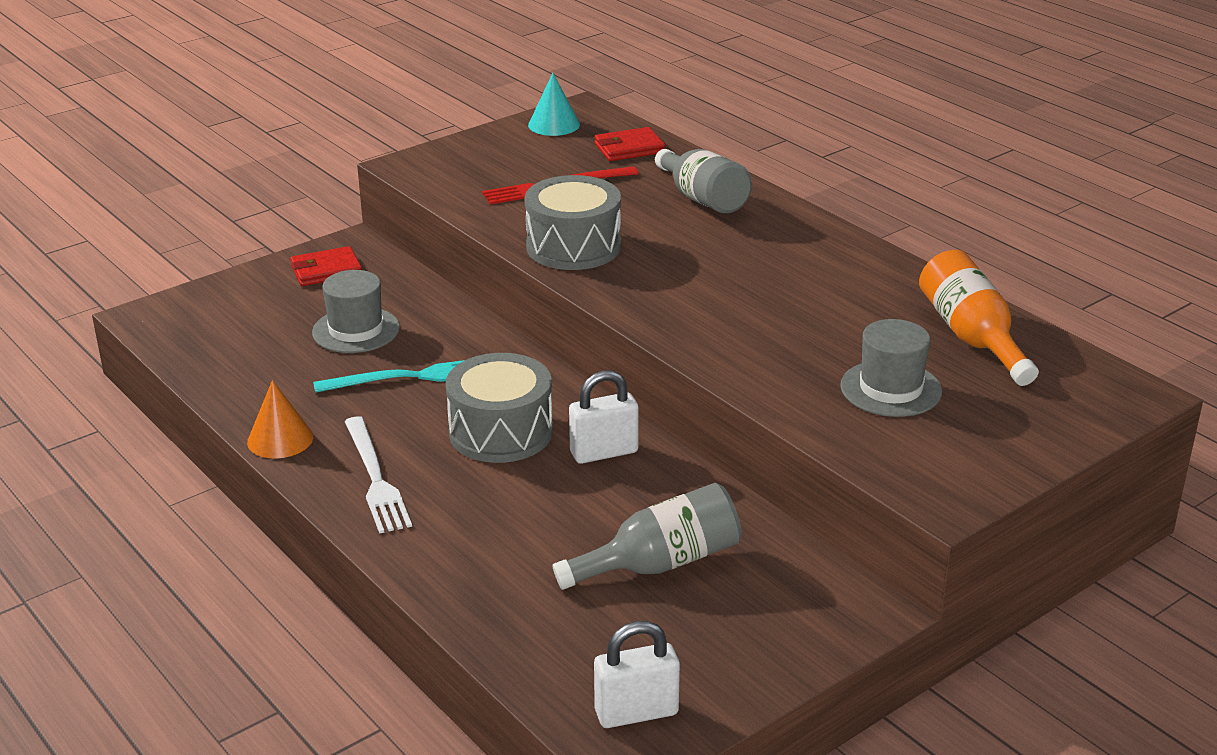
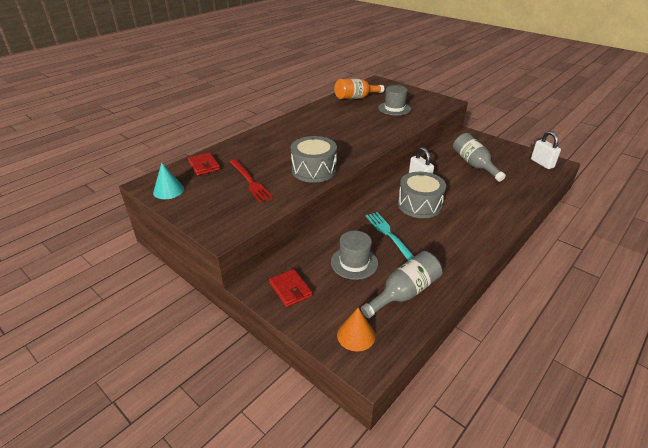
camera: 100 degrees left, 5 degrees up
(280, 439) = (461, 267): orange cone -> orange cone (356, 335)
(375, 478) = (471, 231): white fork -> none
(702, 200) = (262, 145): grey bottle -> grey bottle (404, 293)

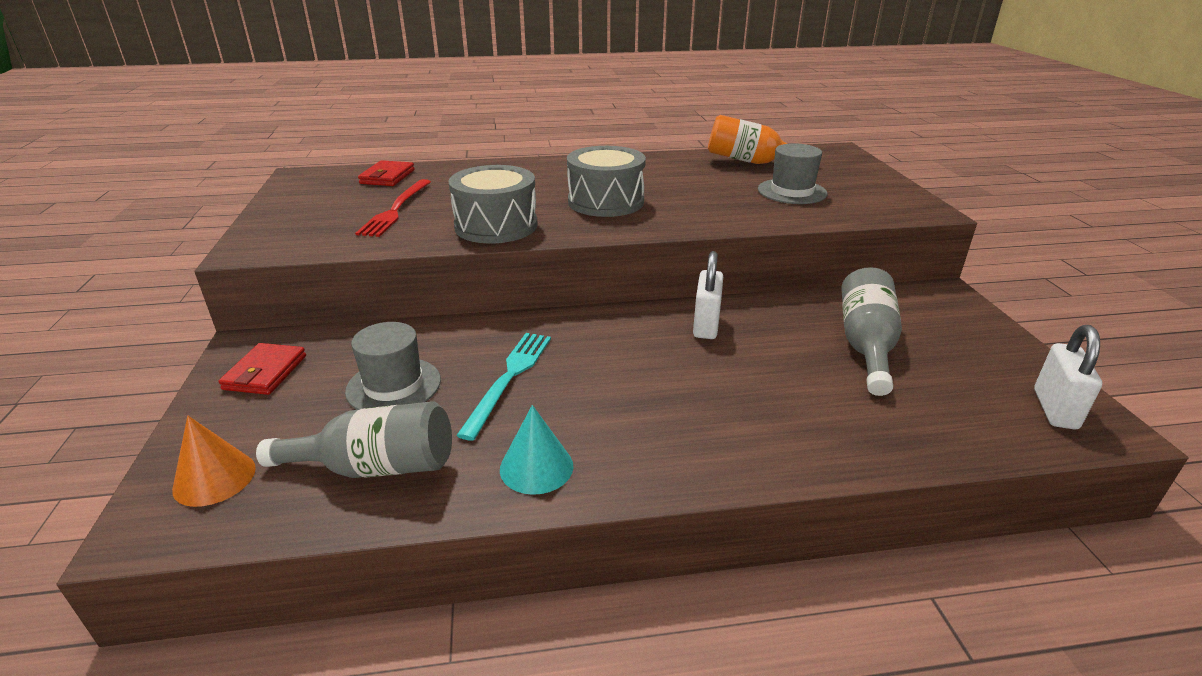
camera: 40 degrees right, 5 degrees down
(168, 190) = (303, 187): turquoise cone -> turquoise cone (536, 467)
(419, 205) = (639, 359): grey drum -> grey drum (606, 202)

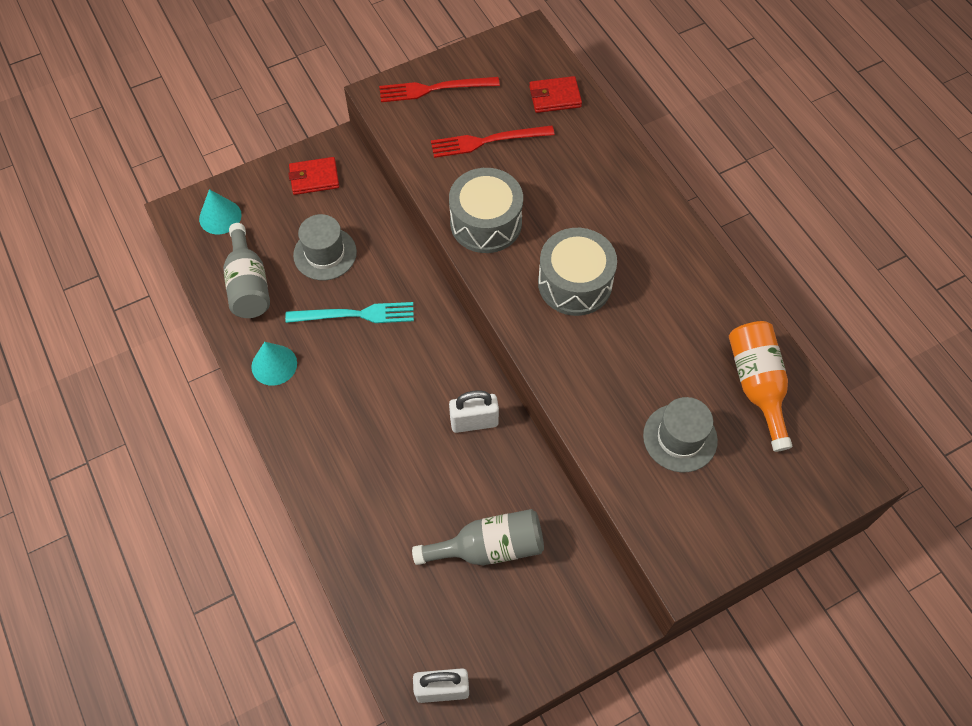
camera: 70 degrees right, 30 degrees up
(214, 478) = (220, 217): orange cone -> turquoise cone
(289, 222) = (434, 89): none -> red fork

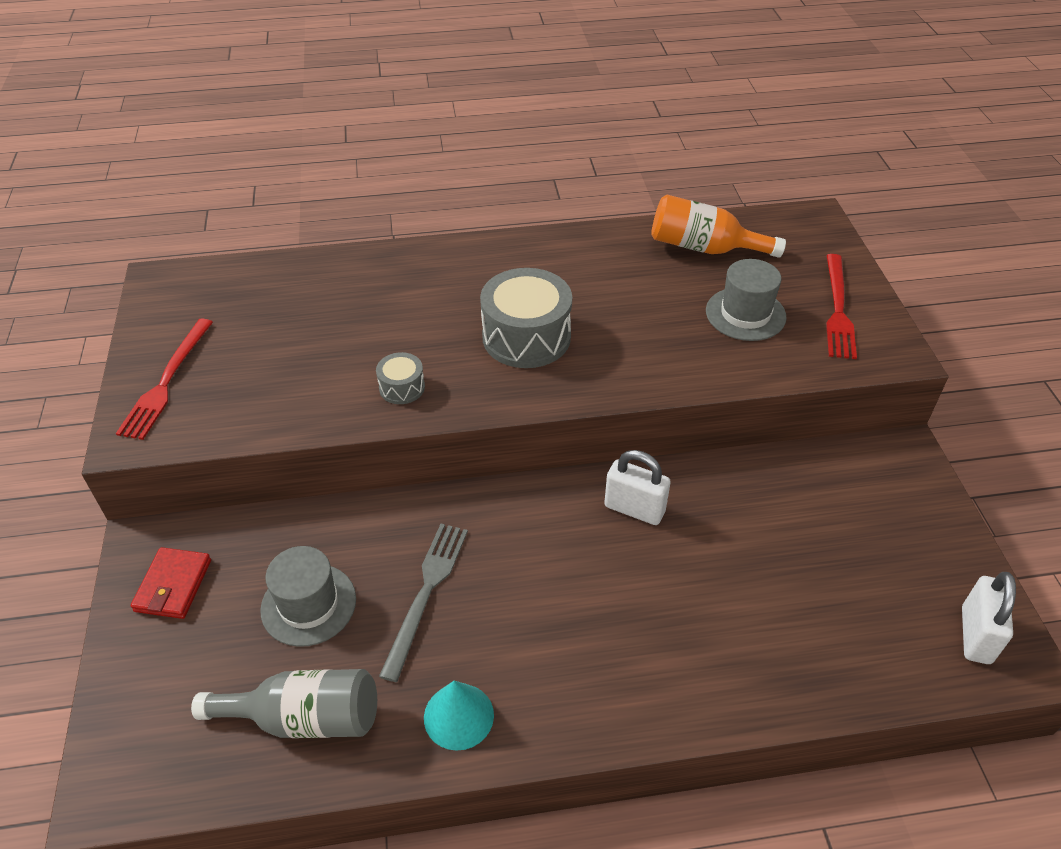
camera: 70 degrees left, 15 degrees down
(220, 217) = (154, 732): turquoise cone -> none
(355, 314) = (426, 593): turquoise fork -> grey fork
(474, 422) = (634, 509): white padlock -> white padlock turned 75 degrees counterclockwise
(486, 223) = (402, 387): grey drum -> grey drum, size x0.49
(487, 141) = (285, 355): red fork -> red fork (838, 309)
(489, 547) = (802, 540): grey bottle -> none
(555, 97) = (265, 284): red wallet -> none

